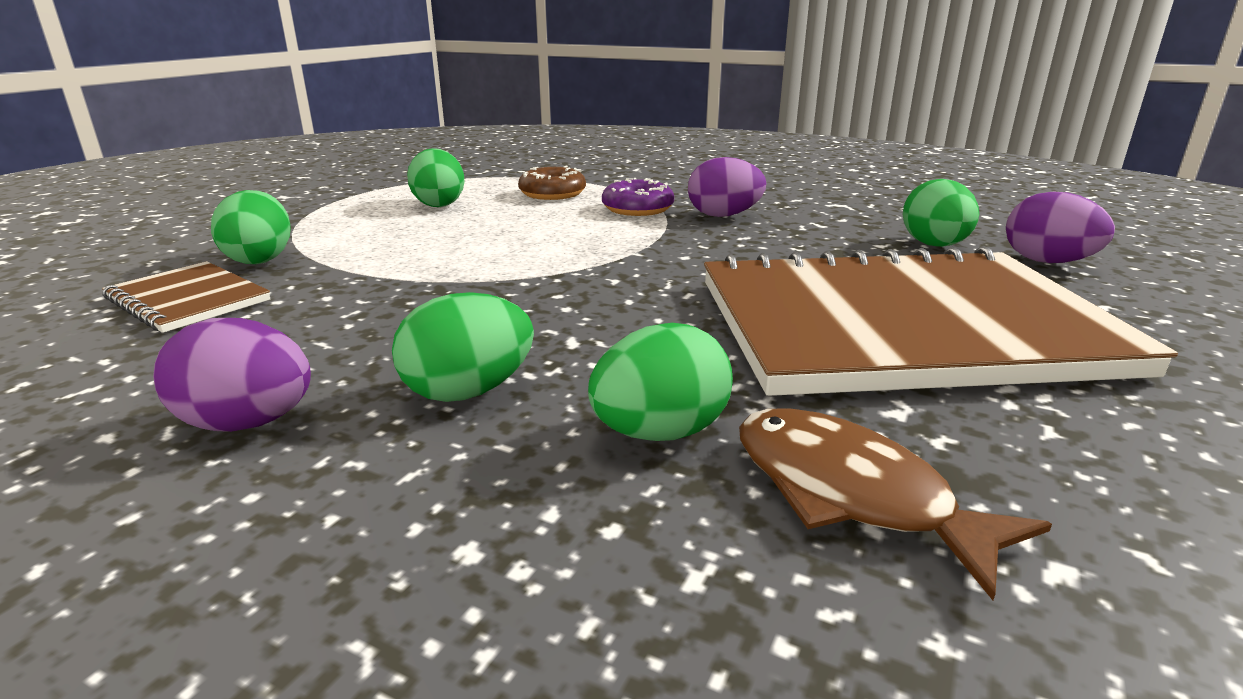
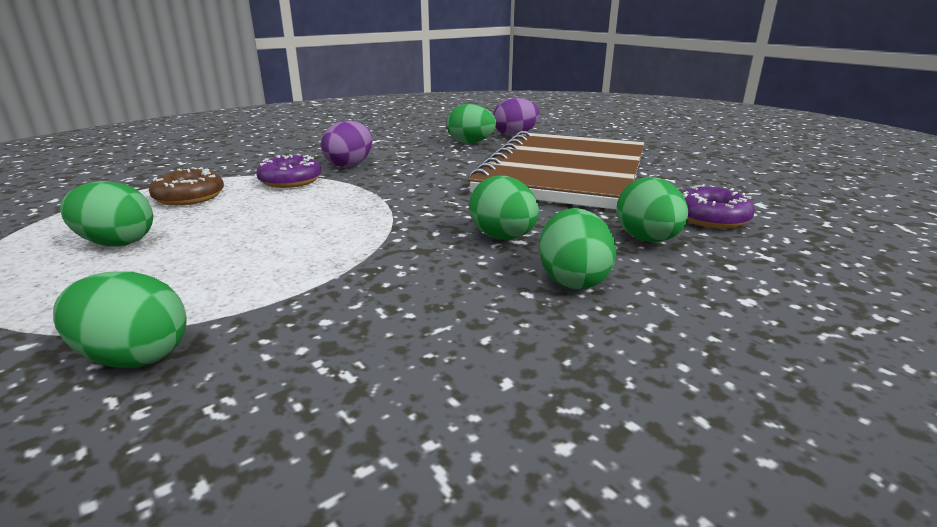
camera: 65 degrees left, 0 degrees up
(188, 299) = (219, 411): brown notebook -> none
(248, 423) = (578, 366): purple egg -> none
(573, 330) = (503, 237): none -> green egg
(851, 494) = (710, 218): brown fish -> purple donut

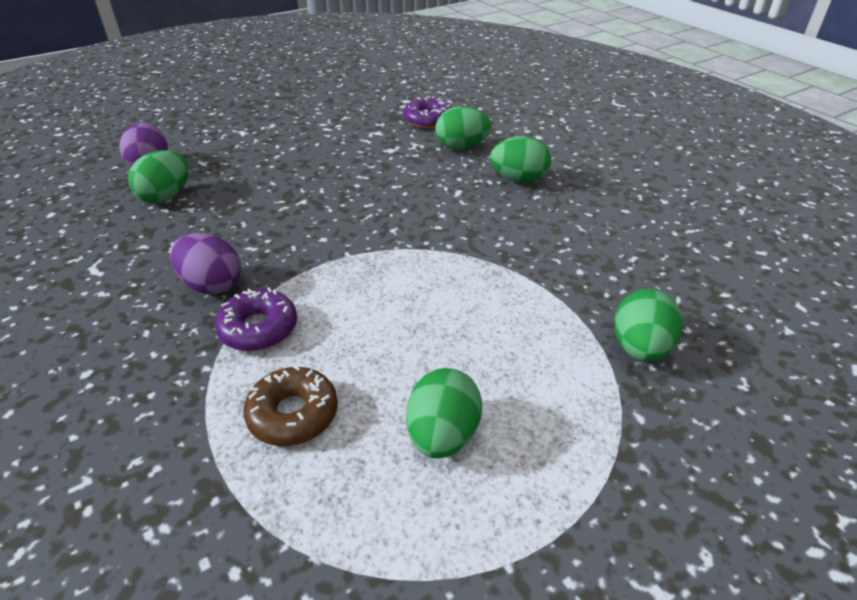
camera: 85 degrees left, 15 degrees up
(503, 237) = (452, 197): green egg -> none
(564, 173) = (310, 156): brown notebook -> none

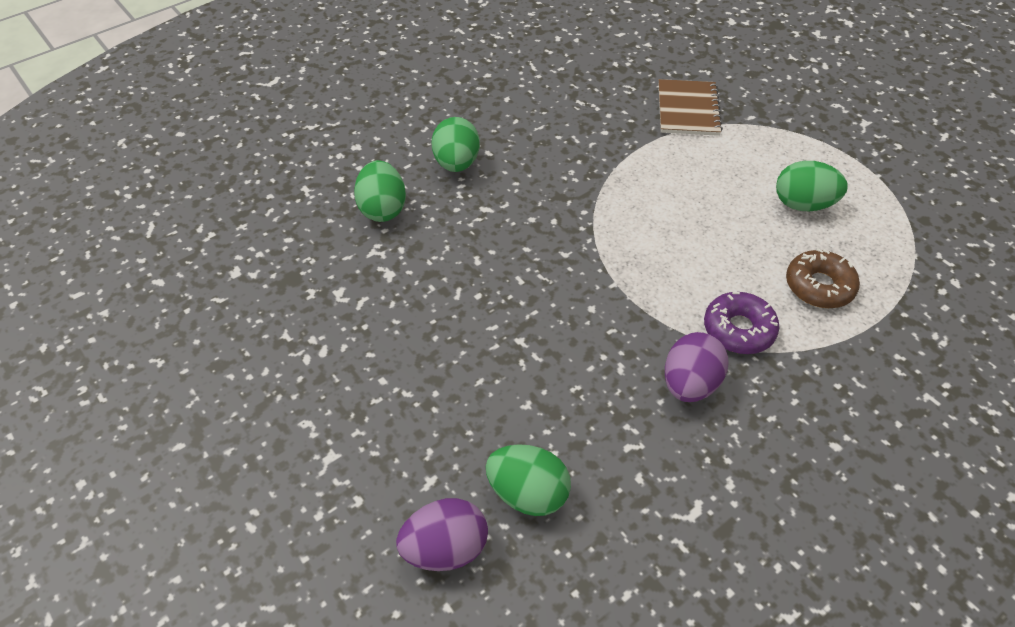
camera: 95 degrees left, 10 degrees up
(428, 120) = (306, 243): purple donut -> none
(640, 348) = (688, 109): green egg -> brown notebook

